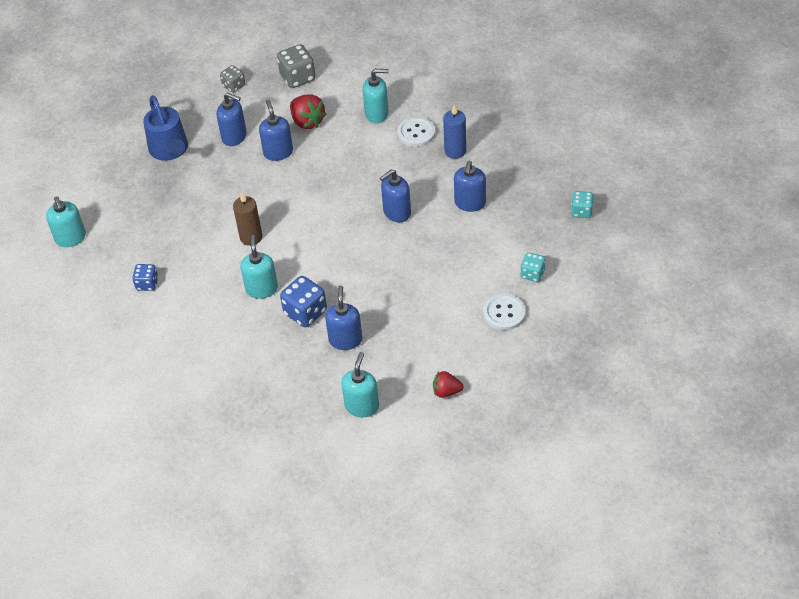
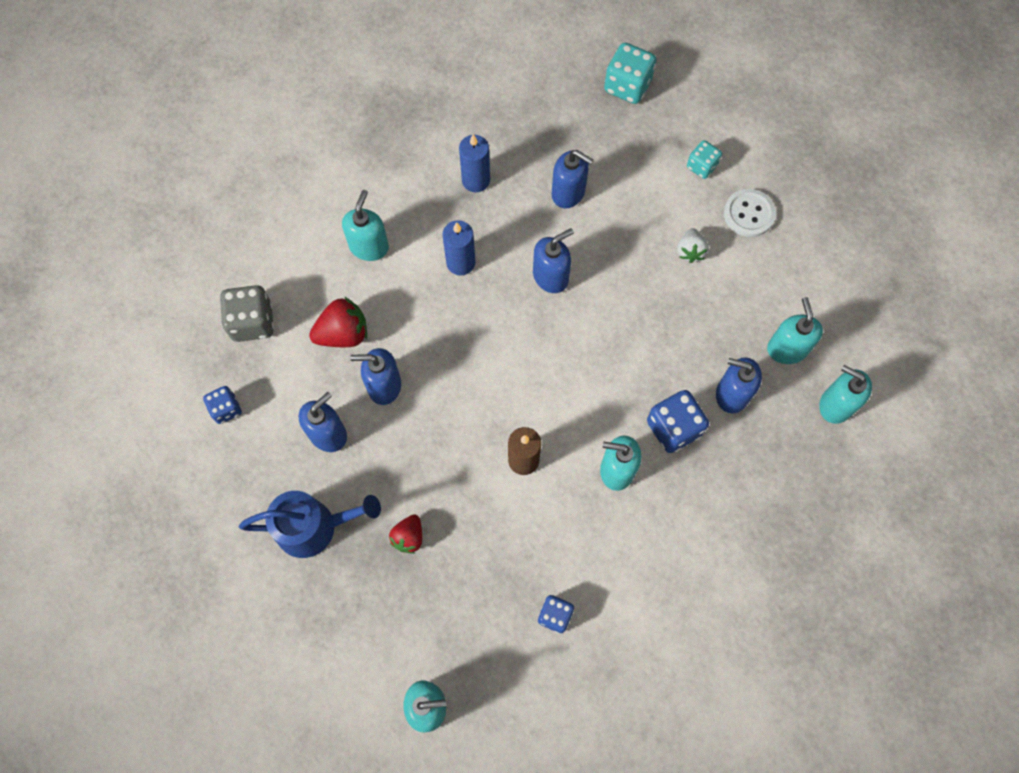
camera: 75 degrees left, 20 degrees up
(234, 86) = (226, 409): grey dice -> blue dice
(386, 162) = (460, 262): none -> blue candle
(396, 212) = (551, 276): blue soap dispenser -> blue soap dispenser turned 105 degrees counterclockwise
(397, 364) = (787, 349): none -> turquoise soap dispenser
(416, 133) = (425, 213): white button -> none
(446, 391) = (841, 309): red strawberry -> red strawberry (408, 537)
(454, 285) = (690, 251): none -> white strawberry
(581, 211) = (627, 86): turquoise dice -> turquoise dice, size x1.62

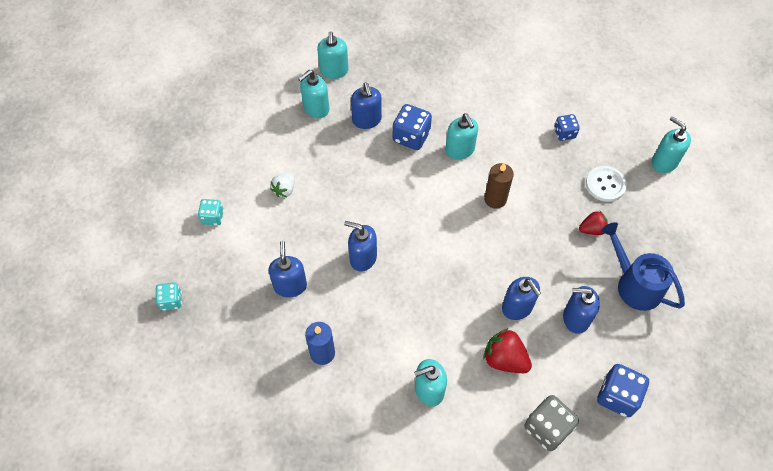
camera: 125 degrees left, 10 degrees down
(226, 409) = (617, 396): blue dice -> blue dice, size x1.62
(460, 262) = (394, 320): blue candle -> none
(627, 86) = (171, 301): turquoise dice -> turquoise dice, size x0.62
(690, 251) = (284, 190): white strawberry -> white strawberry turned 150 degrees clockwise
(748, 214) = (233, 172): white button -> white button (605, 184)

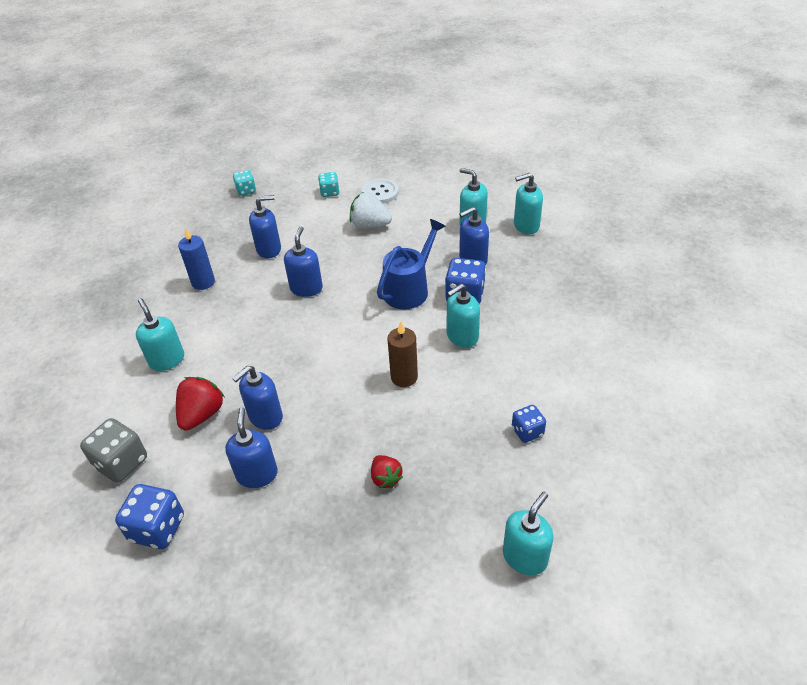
camera: 80 degrees right, 15 degrees down
(284, 190) = (370, 225): white strawberry -> white strawberry, size x1.56
(605, 184) = (460, 486): white button -> white button (380, 193)
(635, 285) = (312, 535): blue watering can -> blue watering can (409, 289)

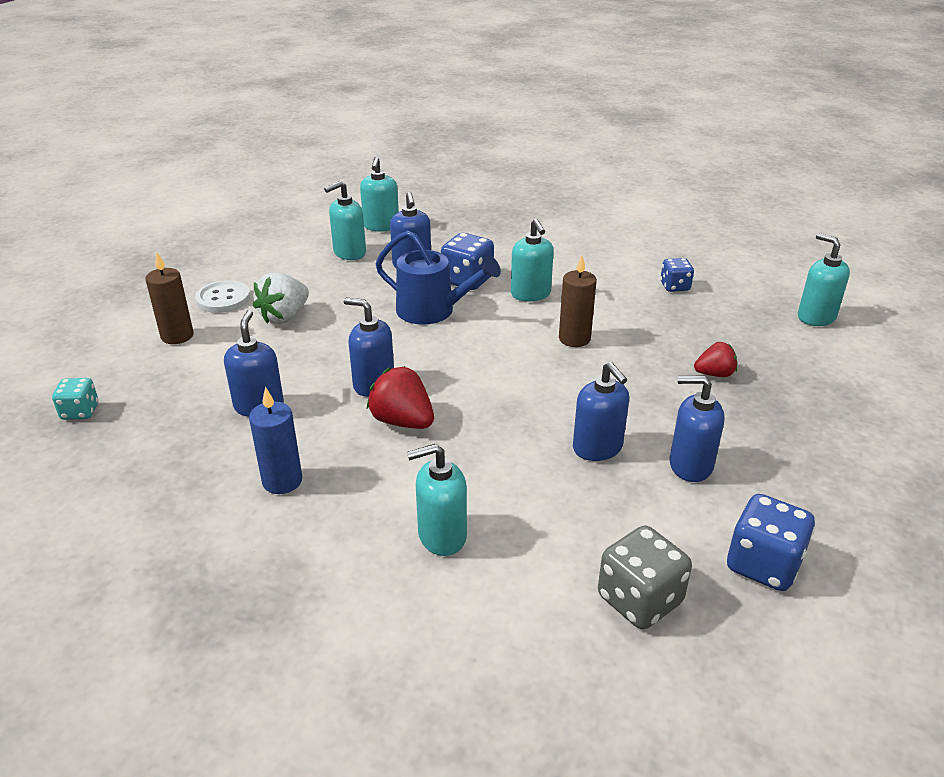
camera: 75 degrees left, 10 degrees down
(202, 414) = (572, 506): red strawberry -> red strawberry (402, 421)
(330, 192) = (177, 336): turquoise dice -> brown candle
(409, 289) = (432, 311): blue watering can -> blue watering can turned 150 degrees clockwise

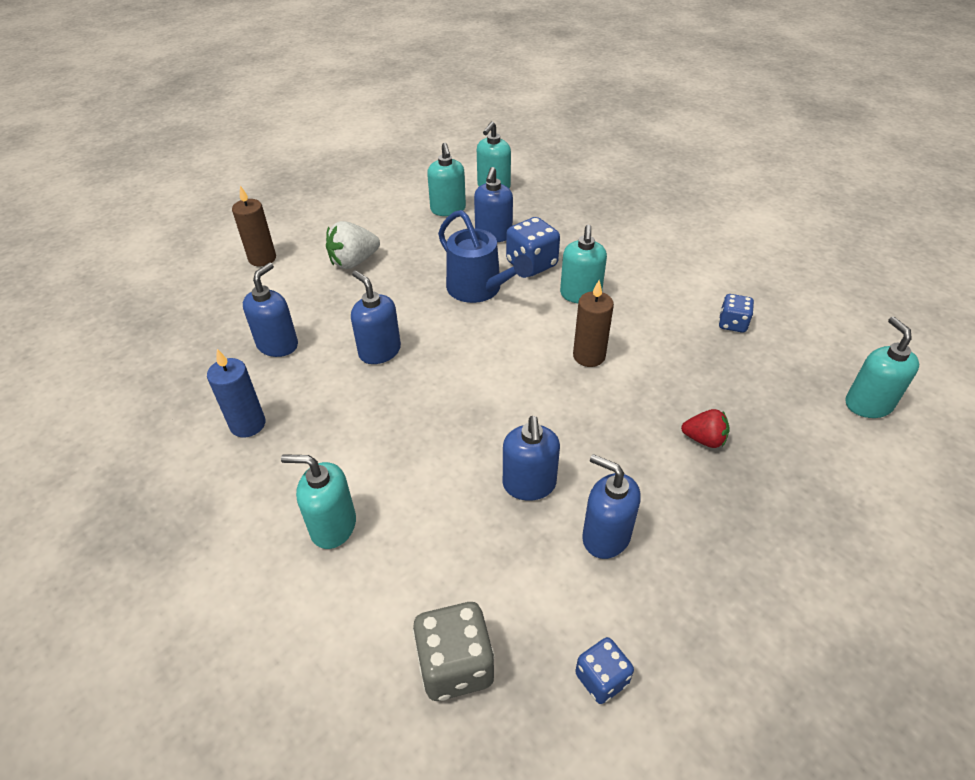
camera: 25 degrees right, 10 degrees up
(80, 412) = (152, 310): turquoise dice -> none
(223, 298) = (319, 231): white button -> none
(349, 253) = (448, 209): turquoise soap dispenser -> turquoise soap dispenser turned 90 degrees counterclockwise
(402, 421) = (378, 397): red strawberry -> none
(763, 564) = (601, 679): blue dice -> blue dice, size x0.62

